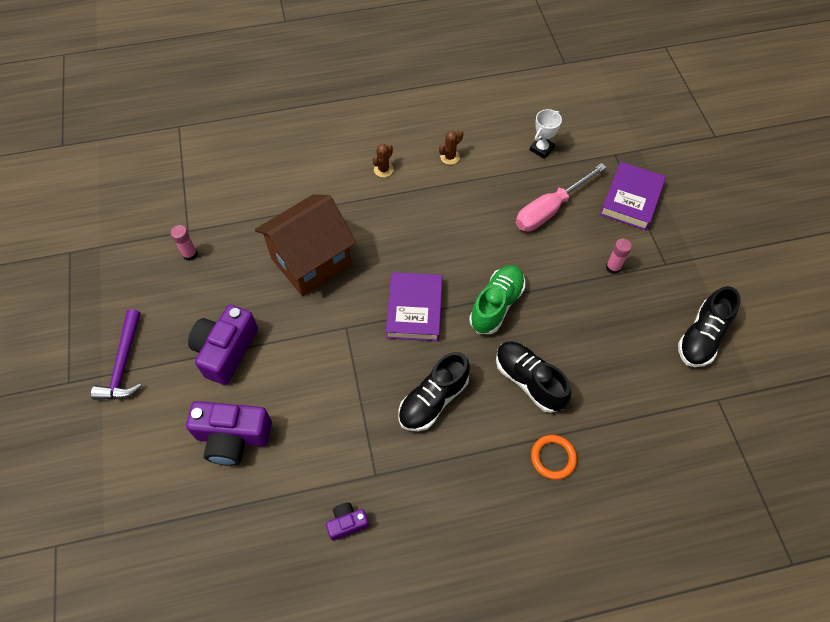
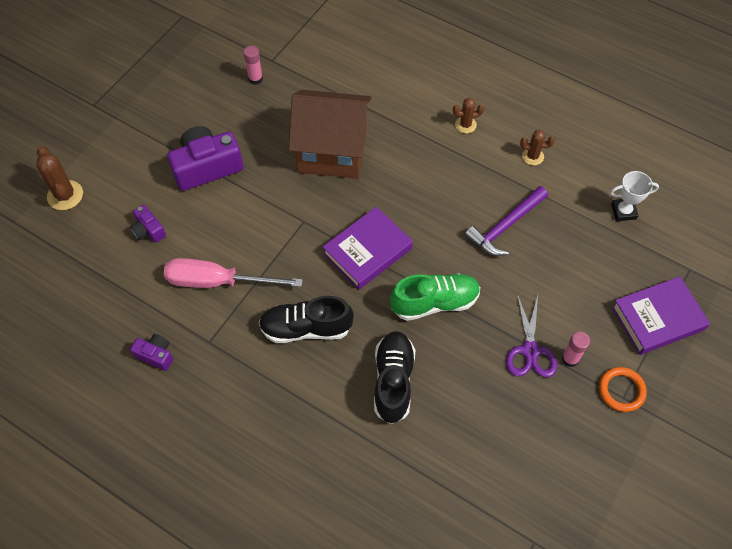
camera: 45 degrees right, 0 degrees up
(123, 364) = (136, 121): purple hammer -> purple hammer (505, 226)
(127, 473) = (65, 195): none -> brown cactus
(233, 437) = (148, 230): purple camera -> purple camera, size x0.51
(550, 209) = (570, 266): pink screwdriver -> pink screwdriver (217, 281)
(553, 458) = (345, 452): orange ring -> orange ring (621, 390)
(586, 283) = (530, 350): none -> purple scissors
(701, 337) = (582, 482): black shoe -> none

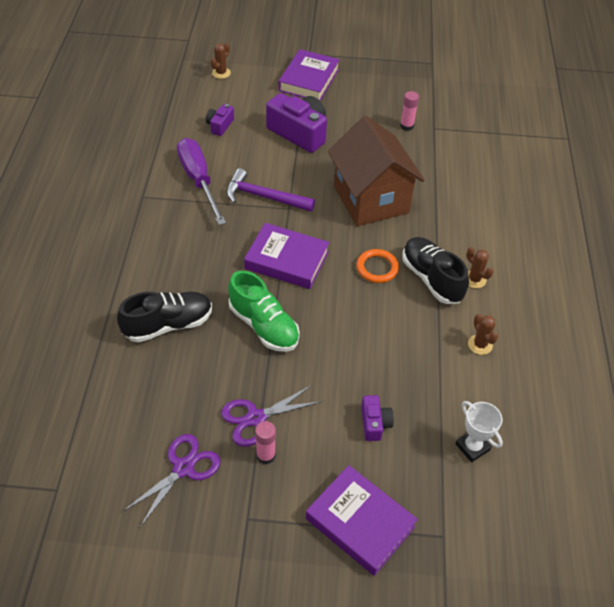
camera: 60 degrees right, 10 degrees down
(65, 195) = (221, 73): brown cactus -> brown cactus, size x0.63
(134, 124) = (309, 80): none -> purple book
(156, 355) = (115, 172): purple camera -> purple camera (374, 423)
(217, 281) = (198, 180): pink screwdriver -> purple screwdriver
(306, 328) = (187, 249): black shoe -> black shoe (431, 279)
(505, 226) = (381, 350): purple hammer -> purple hammer (264, 197)
(556, 428) = (183, 468): none -> purple scissors
(621, 390) = (254, 514): orange ring -> orange ring (377, 268)

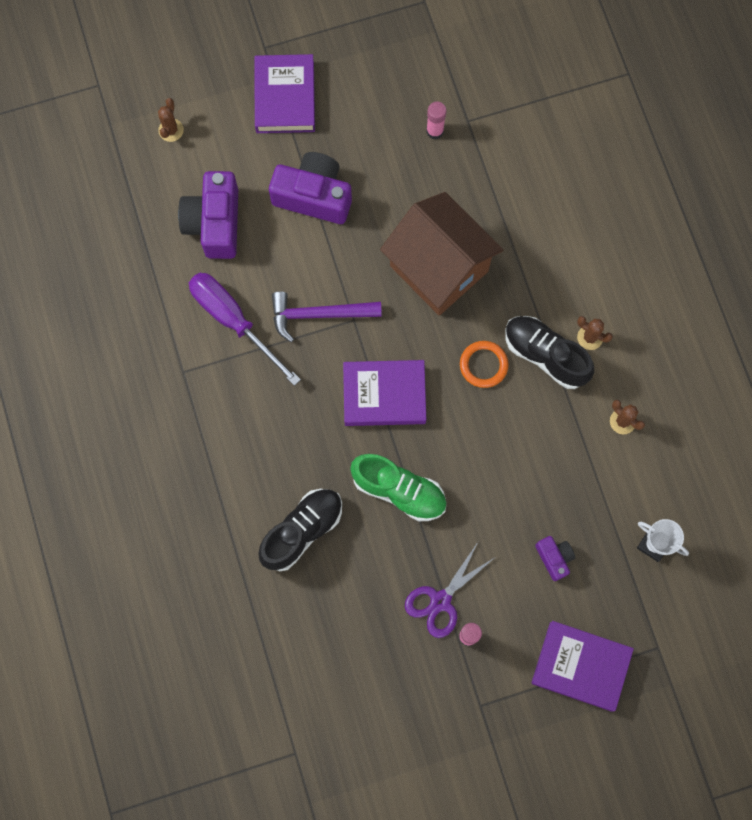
camera: 20 degrees left, 25 degrees up
(183, 468) = (399, 682): purple scissors -> none
(220, 125) = (214, 223): purple camera -> purple camera, size x1.98

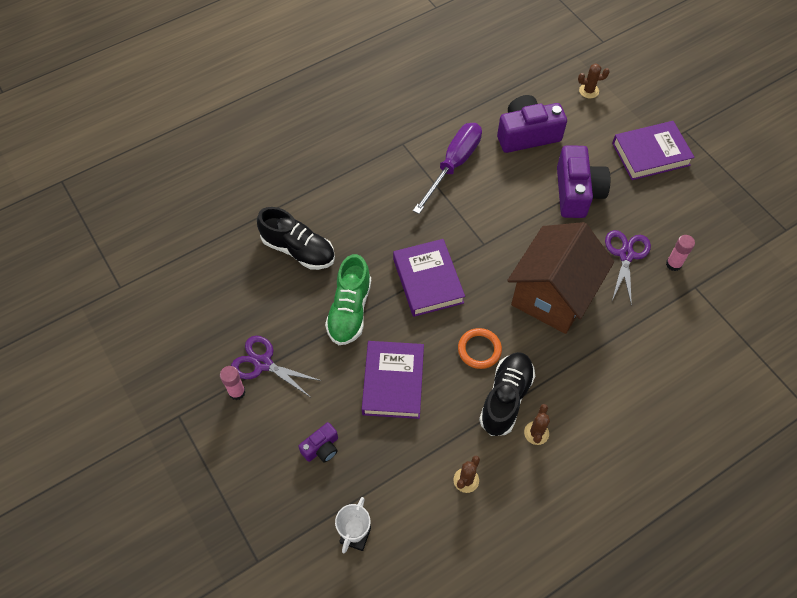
camera: 75 degrees right, 15 degrees down
(319, 314) = (479, 219): purple hammer -> none
(410, 175) = (626, 255): none -> purple scissors
(580, 666) = (227, 493): purple book -> purple book (393, 382)

